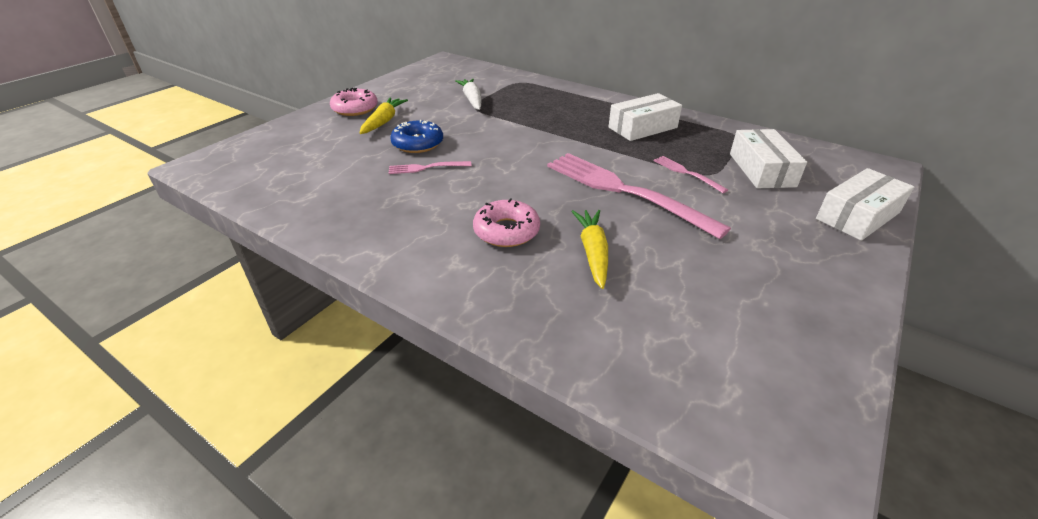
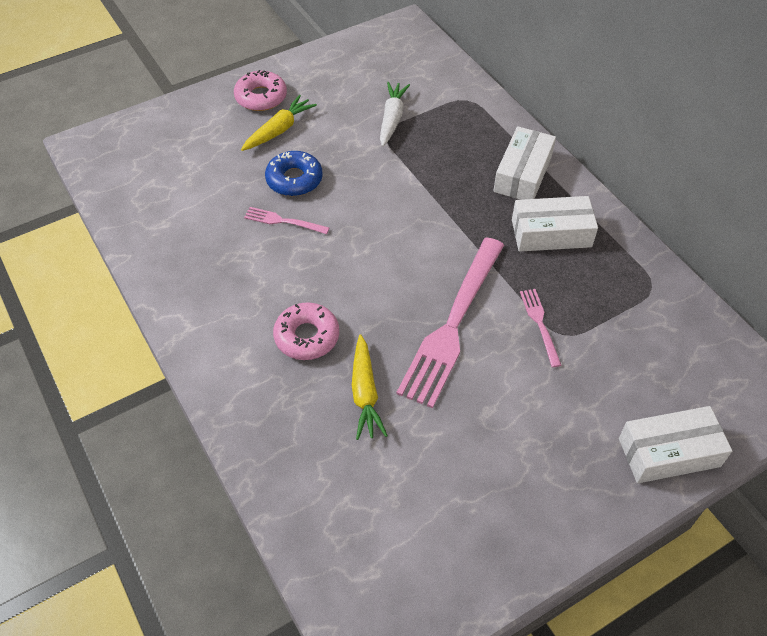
camera: 25 degrees right, 15 degrees up
(593, 253) = (365, 393): yellow carrot -> yellow carrot turned 150 degrees clockwise
(623, 191) = (452, 325): pink fork -> pink fork turned 135 degrees counterclockwise
(761, 170) = (628, 349): white box -> white box (522, 174)

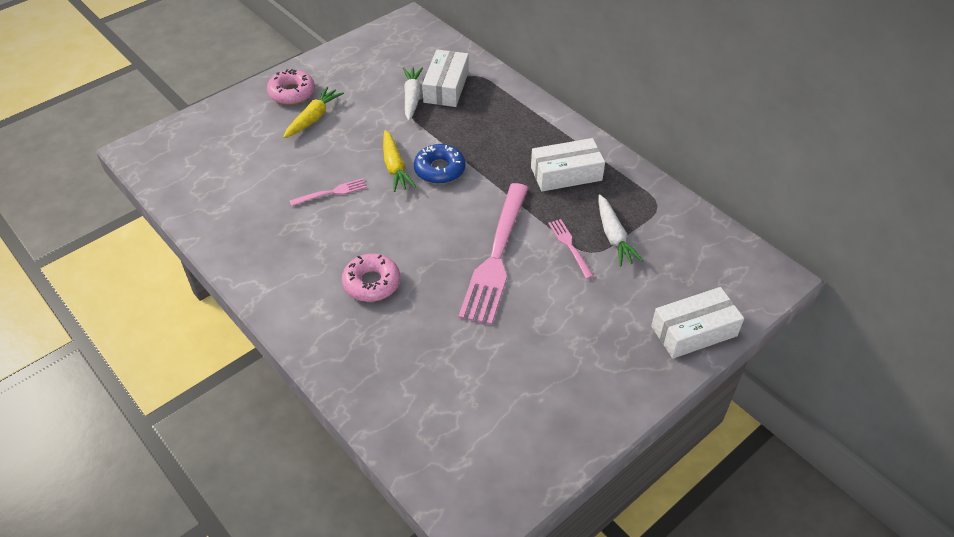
camera: 10 degrees left, 5 degrees down
(283, 221) = (332, 192): pink fork -> pink fork turned 150 degrees clockwise
(294, 179) = (335, 157): blue donut -> blue donut (439, 169)
(365, 393) = (431, 321): yellow carrot -> yellow carrot (395, 167)
(522, 174) = (533, 129): white box -> white box (446, 87)
(593, 319) = (613, 236): none -> white carrot

